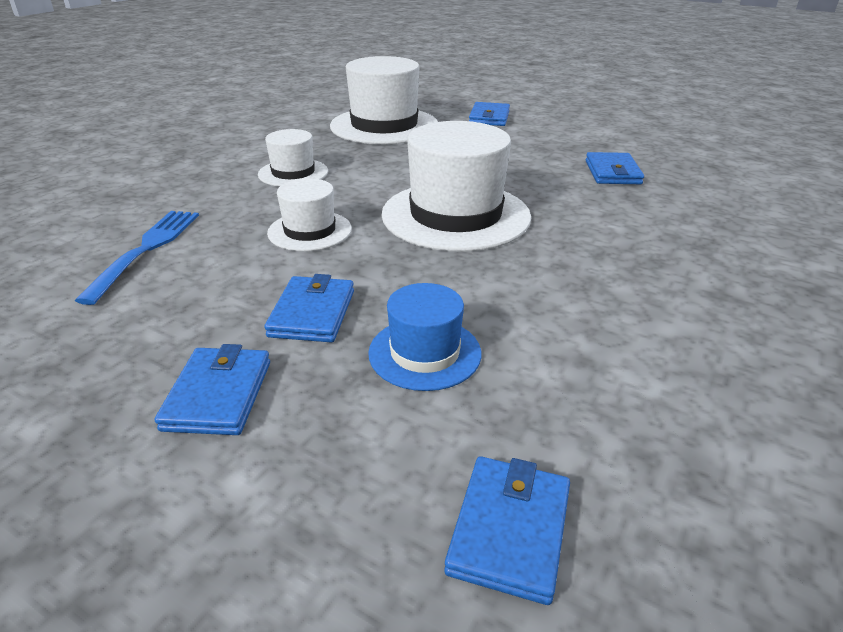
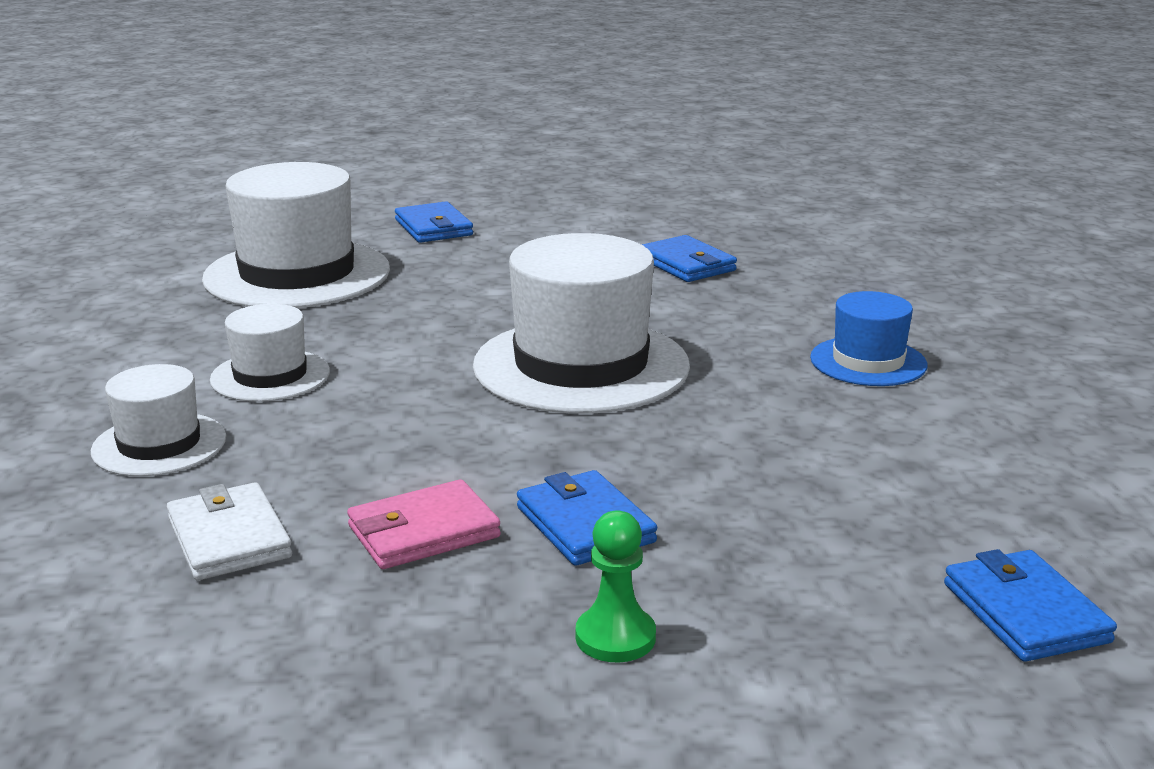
camera: 35 degrees left, 10 degrees down
(146, 249) = (229, 538): blue fork -> white wallet
(218, 395) = (615, 637): blue wallet -> green pawn
(229, 282) = (423, 532): none -> pink wallet
(310, 231) = (426, 440): white hat -> white hat (159, 444)
(424, 353) = (762, 514): blue hat -> blue hat (868, 362)

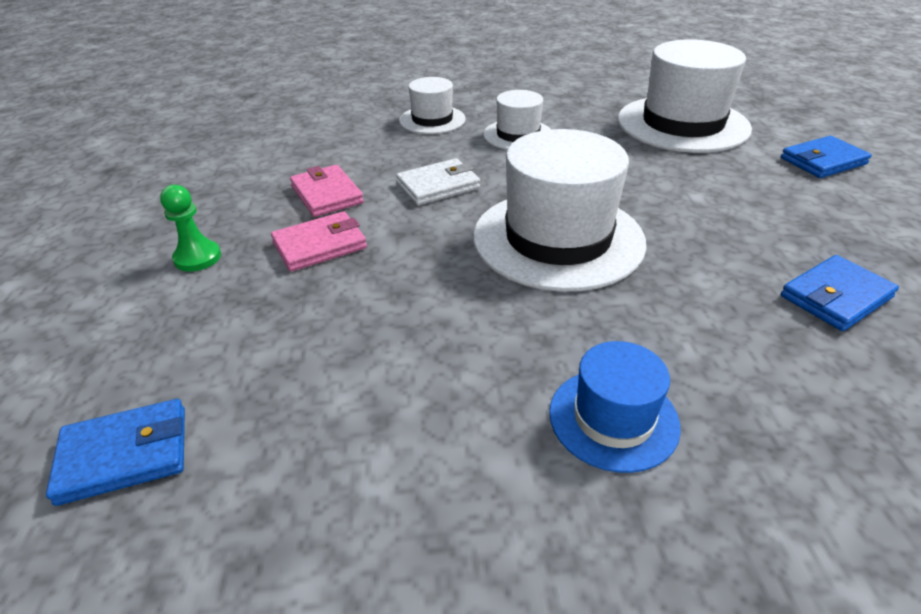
camera: 90 degrees right, 15 degrees up
(229, 538) = (335, 147): white wallet -> white wallet (438, 186)
(585, 525) = (320, 245): blue wallet -> pink wallet

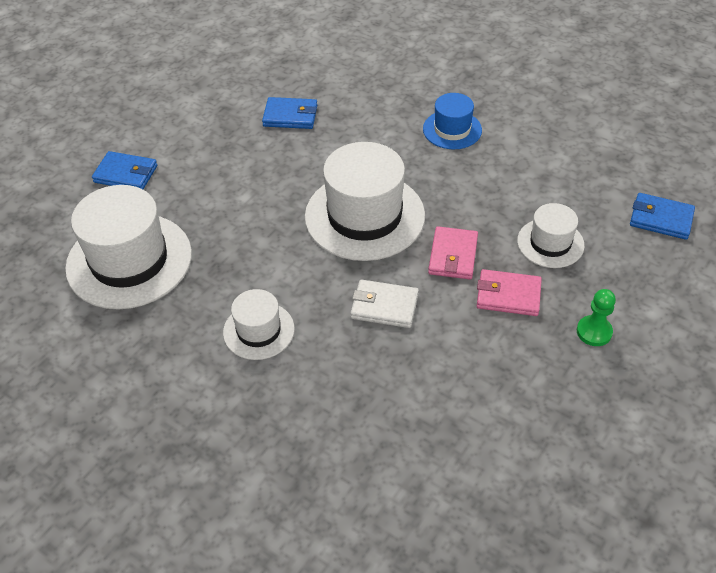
camera: 140 degrees left, 10 degrees up
(326, 195) = (470, 348): pink wallet -> pink wallet (453, 256)
(432, 120) = (297, 406): white hat -> white hat (550, 243)

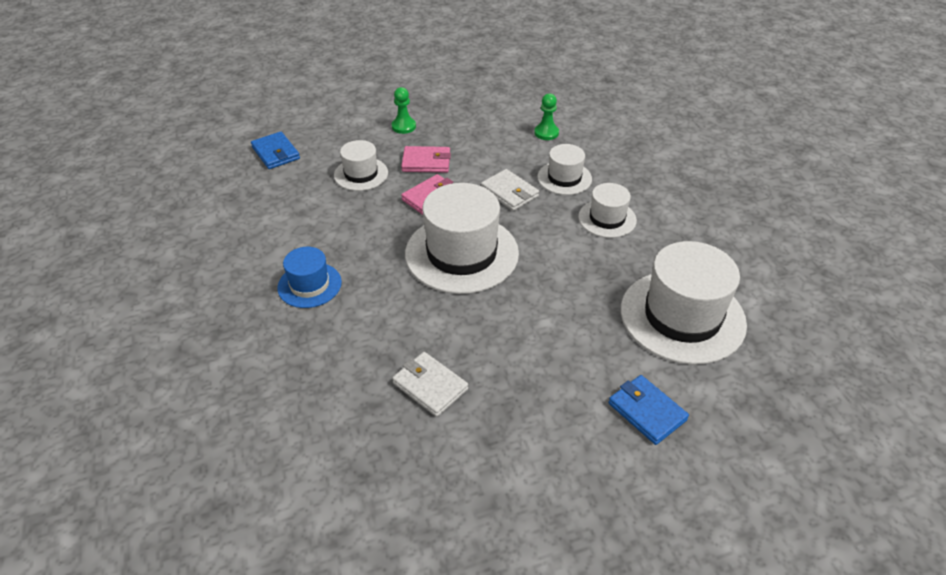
camera: 145 degrees left, 5 degrees down
(290, 116) = (430, 386): blue wallet -> white wallet
(343, 362) = (564, 178): none -> white hat
(425, 428) = (546, 133): none -> green pawn
(508, 295) = (426, 162): pink wallet -> pink wallet turned 45 degrees counterclockwise

